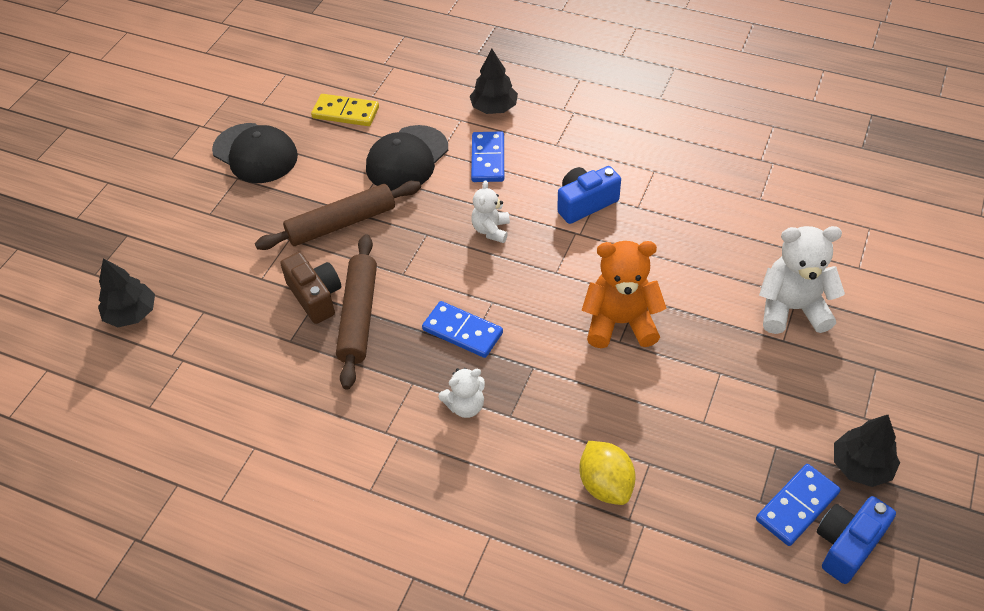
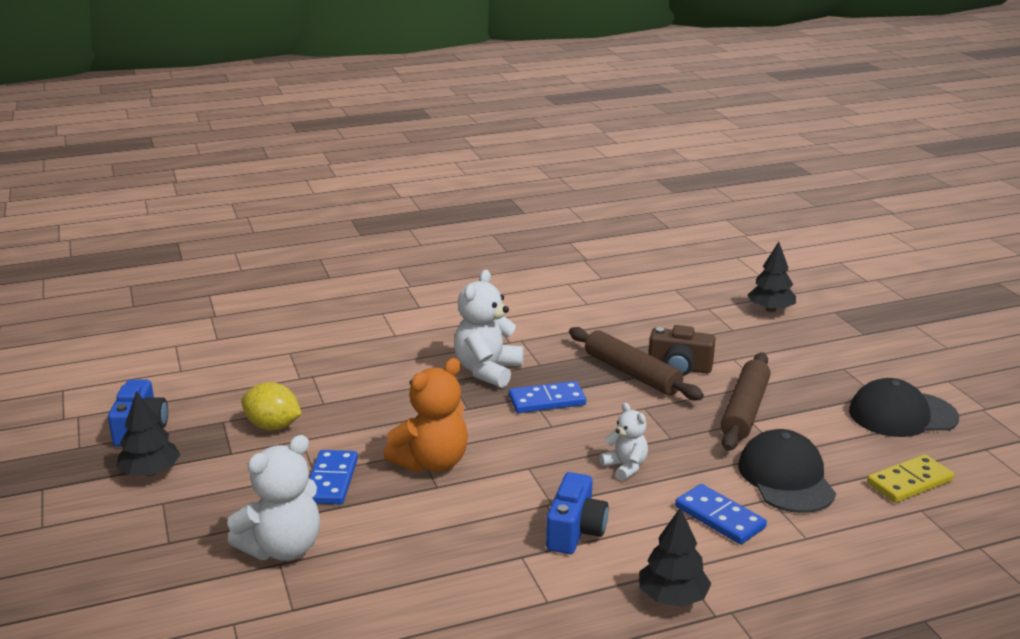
camera: 135 degrees right, 25 degrees down
(465, 406) = (487, 371): white teddy bear -> white teddy bear, size x1.75
(494, 108) = (798, 568): black tree -> black tree (672, 597)
(605, 484) = (344, 381): yellow lemon -> yellow lemon (273, 426)
(797, 506) = (192, 430): blue domino -> blue domino (331, 480)

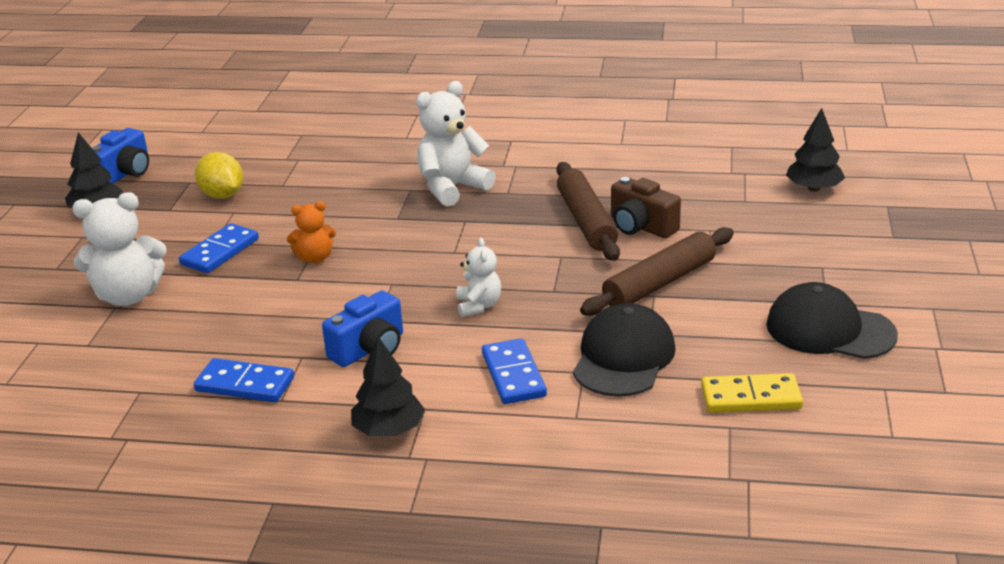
camera: 30 degrees right, 5 degrees up
(432, 463) = (315, 258): orange teddy bear -> orange teddy bear, size x0.57
(547, 400) = (475, 228): blue domino -> blue domino (245, 384)

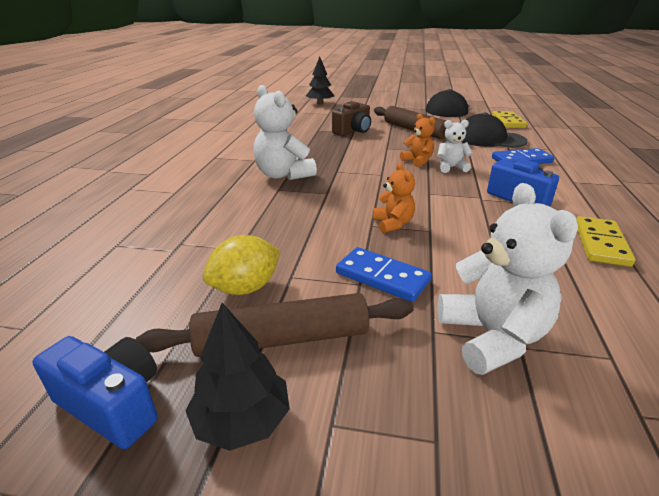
camera: 90 degrees left, 0 degrees up
(245, 384) = (600, 244): blue domino -> yellow domino
(389, 430) = (604, 190): black tree -> none
(504, 280) = (417, 161): none -> orange teddy bear
(586, 221) = (344, 141): brown rolling pin -> brown rolling pin (282, 339)

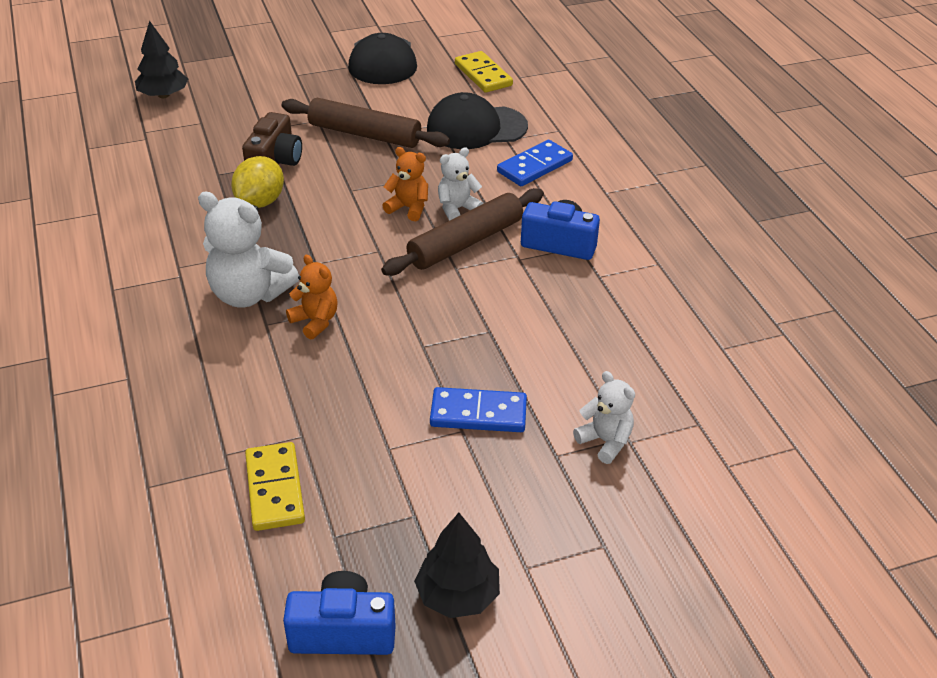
camera: 30 degrees left, 10 degrees up
(245, 288) = (354, 480): yellow lemon -> yellow lemon (260, 202)
(282, 339) = (434, 517): brown rolling pin -> brown rolling pin (466, 243)
(393, 224) = (445, 335): orange teddy bear -> orange teddy bear (315, 321)
(492, 337) = (605, 441): white teddy bear -> white teddy bear, size x0.57
(600, 244) = (659, 291): yellow domino -> yellow domino (274, 489)

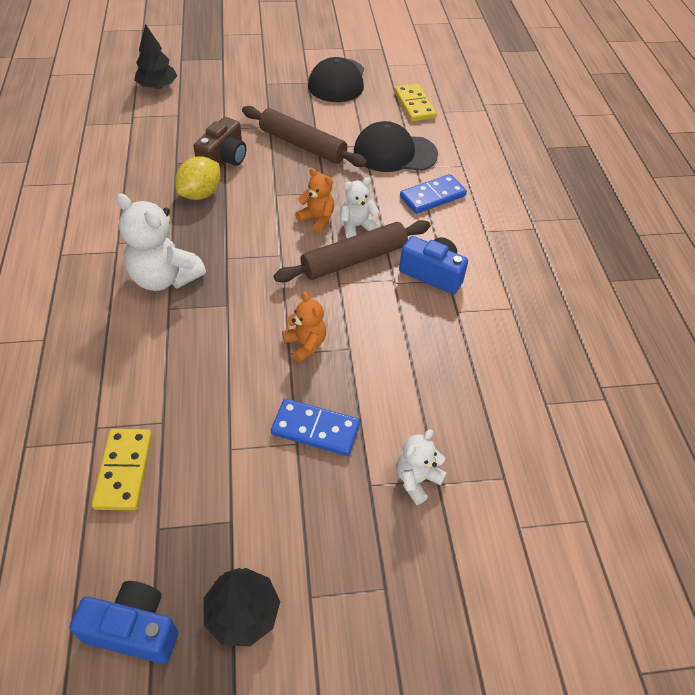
camera: 10 degrees right, 10 degrees up
(315, 321) = (208, 313): orange teddy bear -> orange teddy bear (305, 344)
(605, 441) = (416, 479): white teddy bear -> white teddy bear turned 105 degrees counterclockwise

